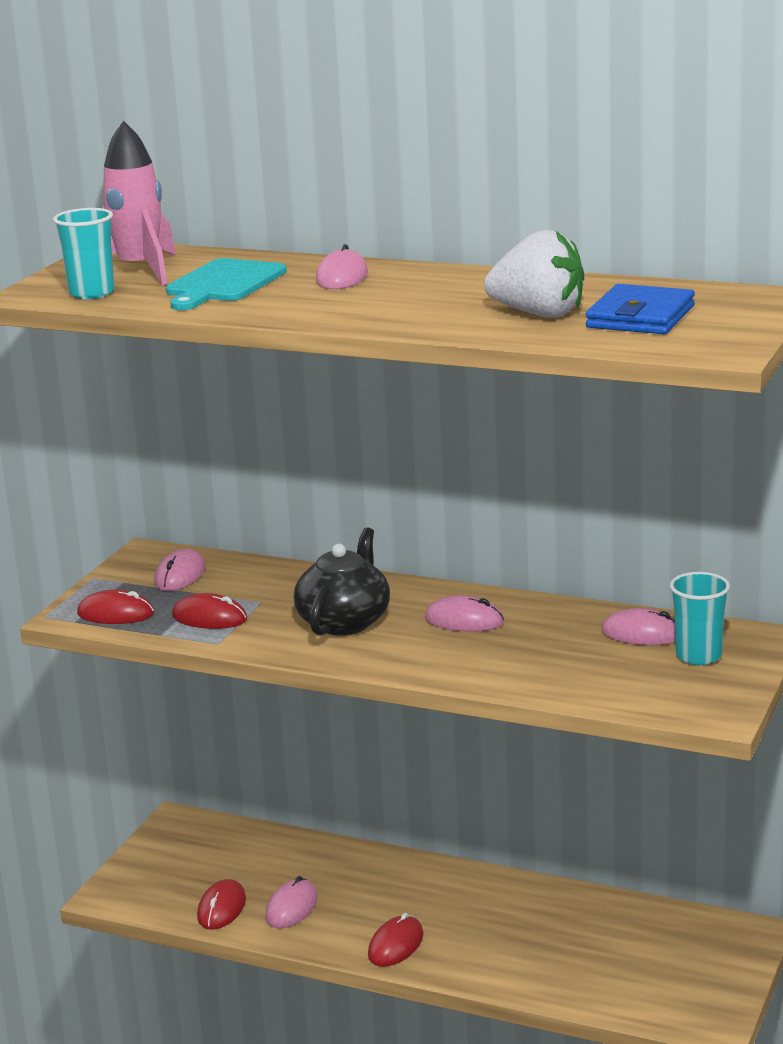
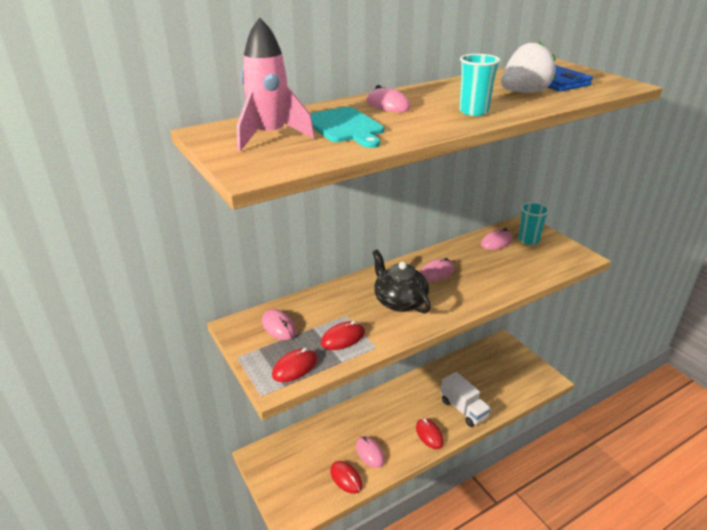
camera: 55 degrees left, 10 degrees up
(92, 293) = (290, 157): turquoise cup -> turquoise cup (473, 111)
(498, 956) = (463, 409): none -> white truck

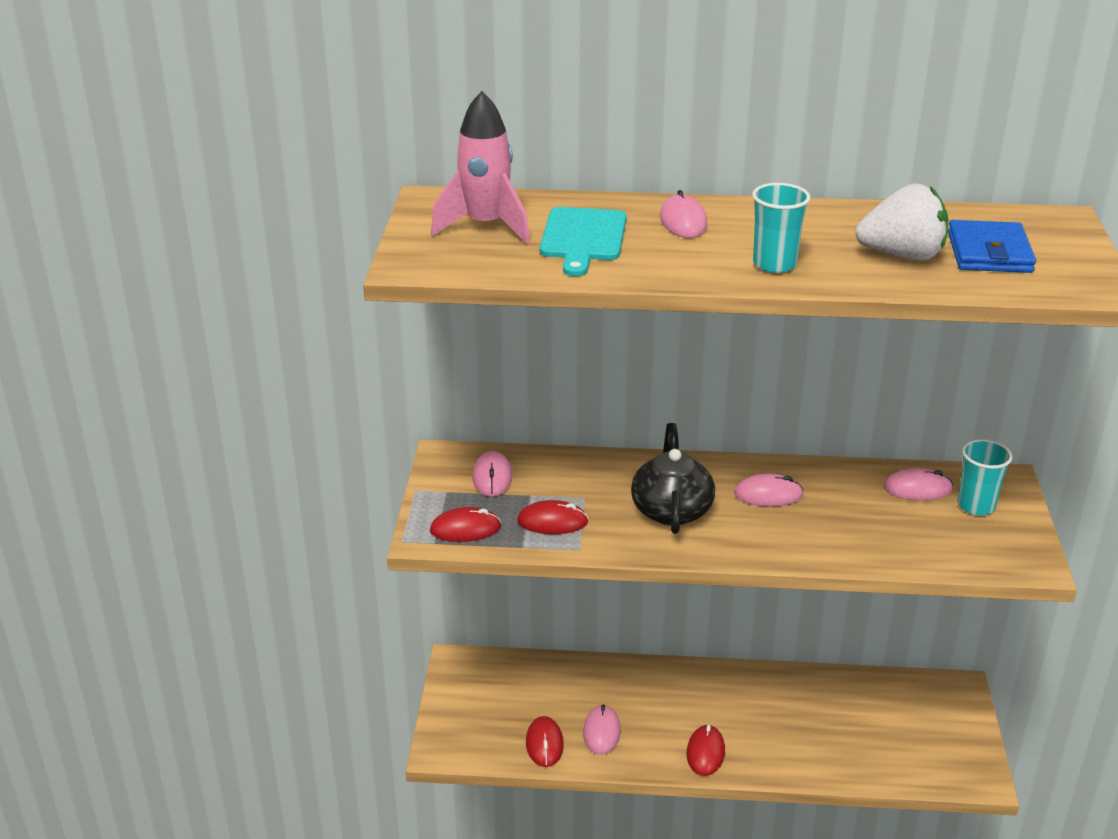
camera: 35 degrees right, 0 degrees up
(463, 409) = (790, 747): white truck -> none

